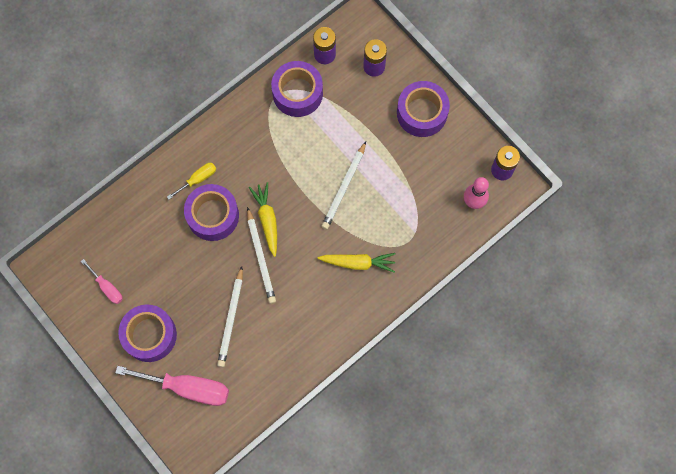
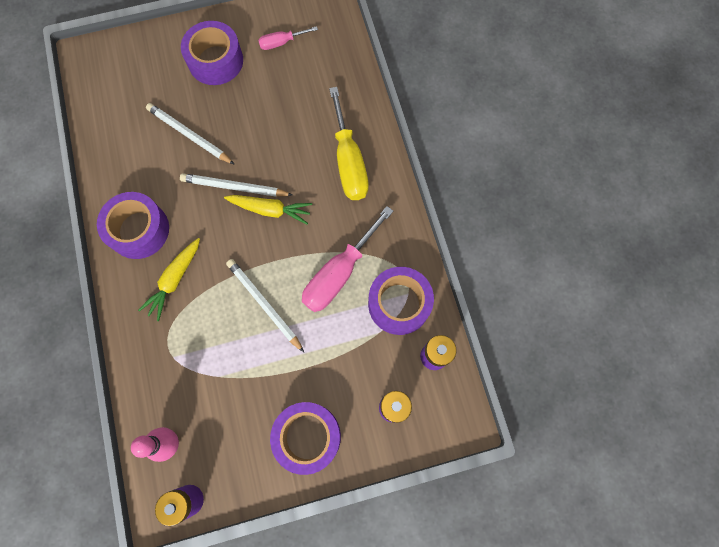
camera: 115 degrees right, 0 degrees up
(188, 388) = (148, 73): pink screwdriver -> pink screwdriver (339, 273)
(198, 179) = (349, 162): yellow screwdriver -> yellow screwdriver, size x1.91
(213, 215) = (302, 160): purple tape -> purple tape (139, 230)

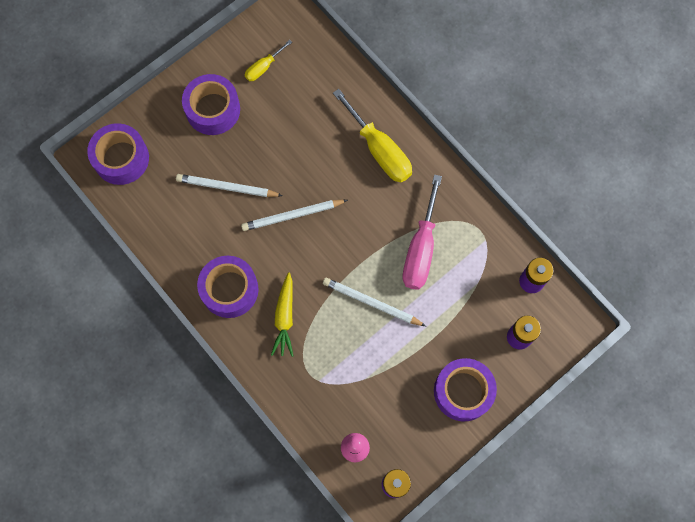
camera: 25 degrees left, 0 degrees up
(270, 210) = (334, 221): yellow carrot -> none
(281, 43) = (263, 67): pink screwdriver -> yellow screwdriver
(399, 304) = (482, 252): purple tape -> purple tape (121, 158)

